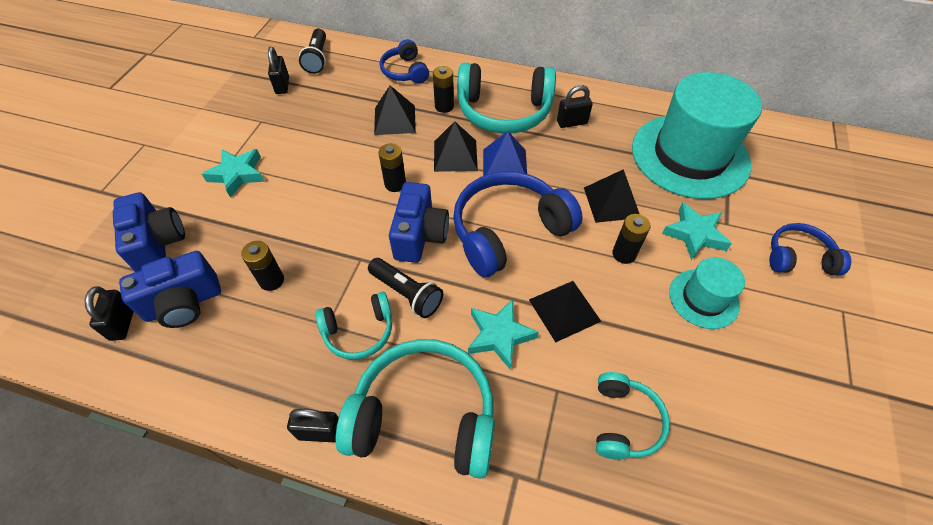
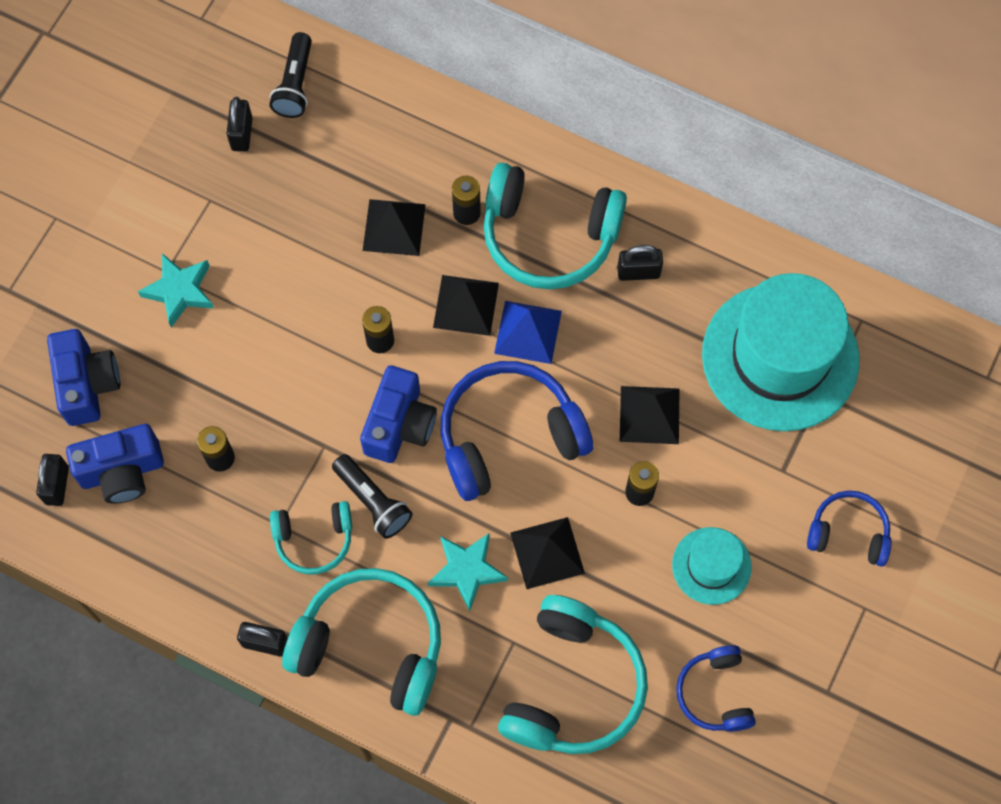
camera: 10 degrees right, 15 degrees up
(405, 71) = (421, 132): blue headphones -> blue headphones (715, 693)
(624, 421) = (573, 686): turquoise headphones -> turquoise headphones, size x1.80
(694, 234) = (736, 479): turquoise star -> none

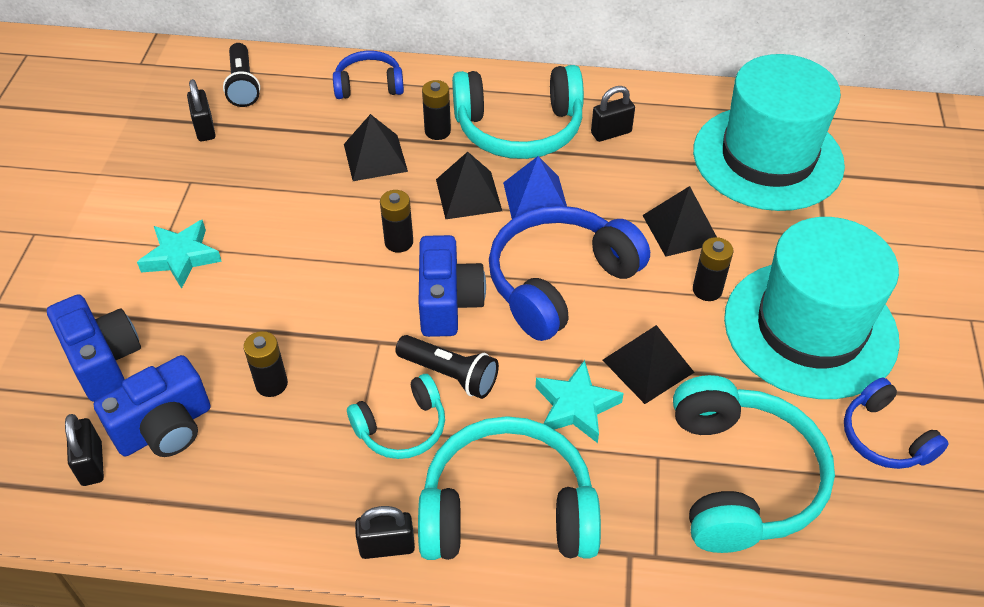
camera: 20 degrees left, 20 degrees down
(711, 566) = (810, 328): turquoise hat -> turquoise hat, size x2.06
(848, 533) = (913, 266): blue headphones -> blue headphones (369, 85)

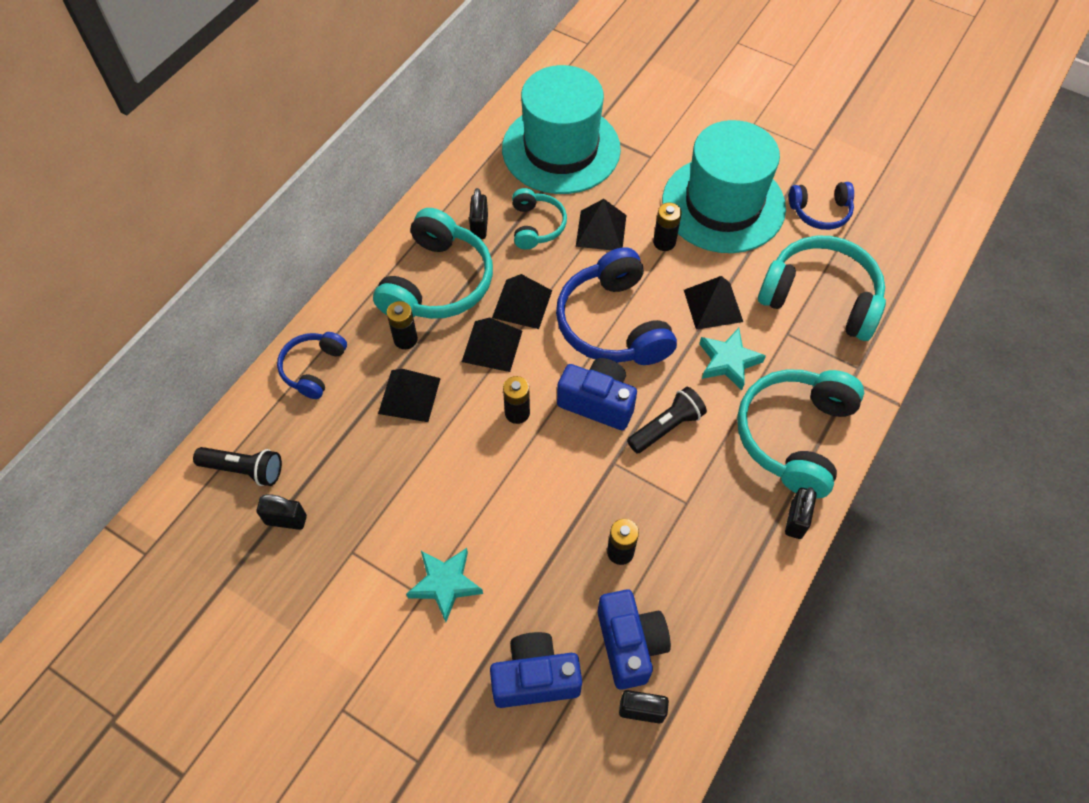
camera: 65 degrees left, 10 degrees up
(402, 427) = (700, 475): turquoise headphones -> turquoise headphones (536, 226)
(536, 199) = (522, 304): blue pyramid -> black pyramid

